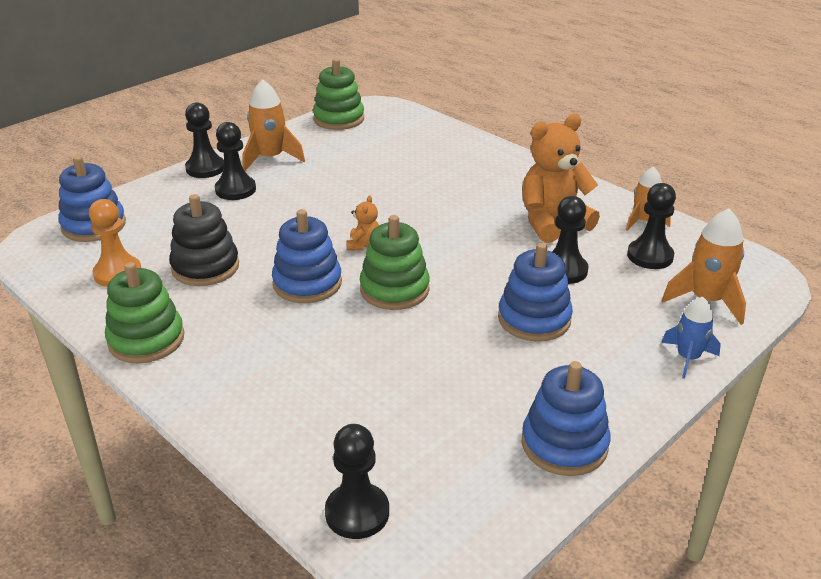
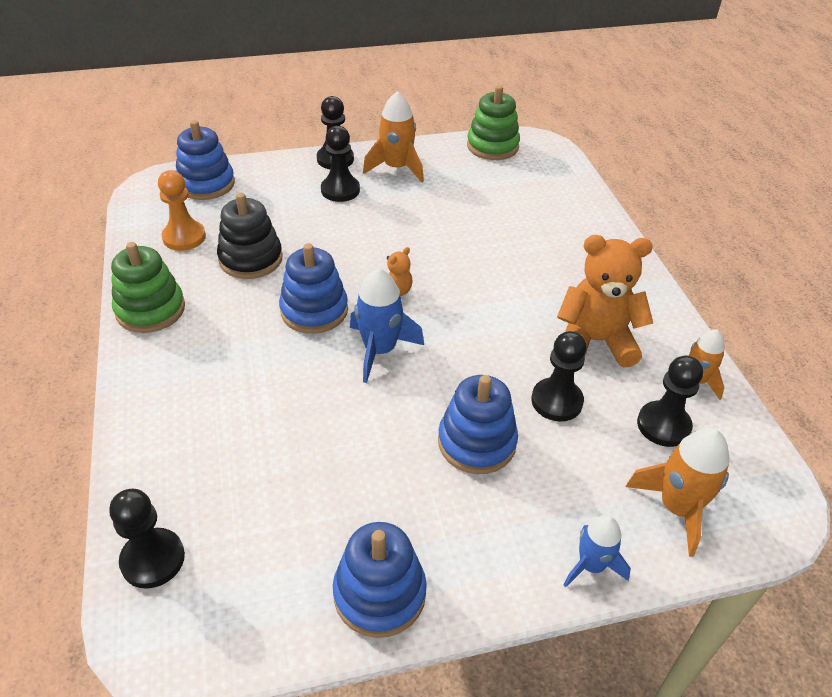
camera: 30 degrees right, 10 degrees up
(394, 289) = (380, 350): green stacking toy -> blue rocket

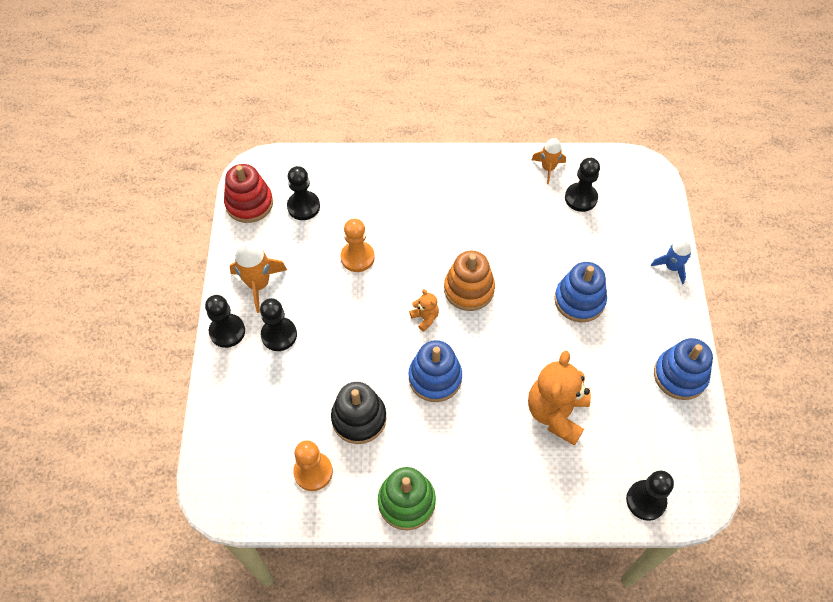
camera: 75 degrees left, 15 degrees up
(206, 184) = (232, 449): blue stacking toy -> none
(380, 350) = (487, 340): blue rocket -> none
(450, 323) = (469, 289): none -> orange stacking toy
(458, 227) = (357, 257): none -> orange pawn
(492, 146) = (249, 203): green stacking toy -> red stacking toy
(556, 401) = (552, 247): black pawn -> black pawn (303, 206)
(595, 341) = (503, 208): orange teddy bear -> orange teddy bear (556, 413)
(677, 508) = (640, 214): orange rocket -> none

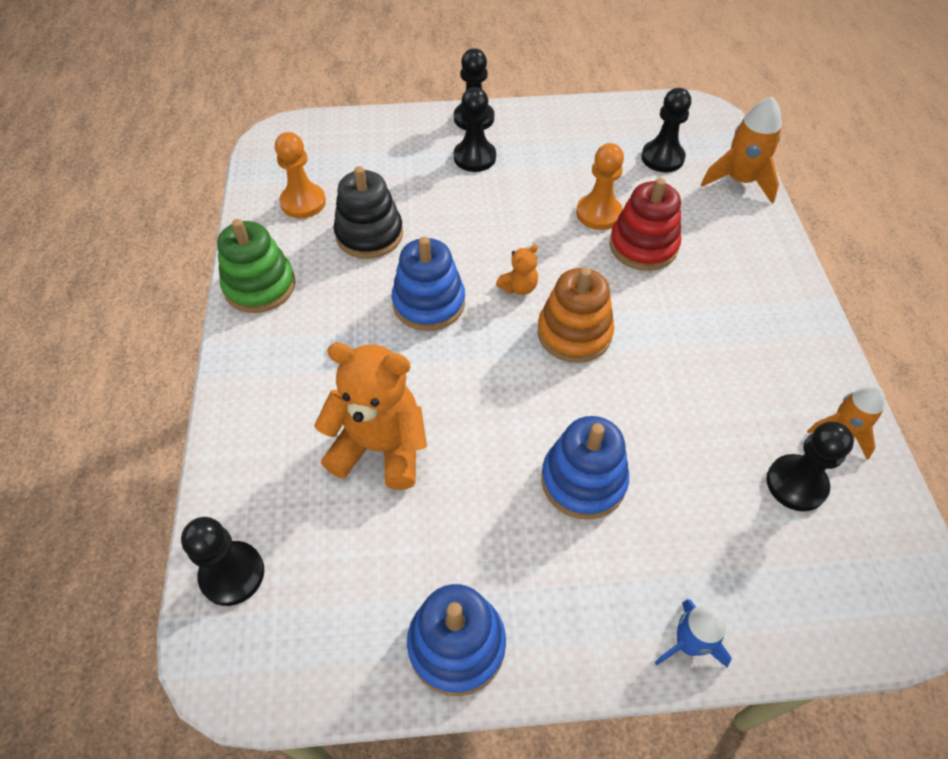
camera: 85 degrees right, 5 degrees down
(249, 203) = (651, 114): red stacking toy -> red stacking toy (643, 246)
(258, 284) = (539, 134): orange rocket -> orange rocket (740, 181)

